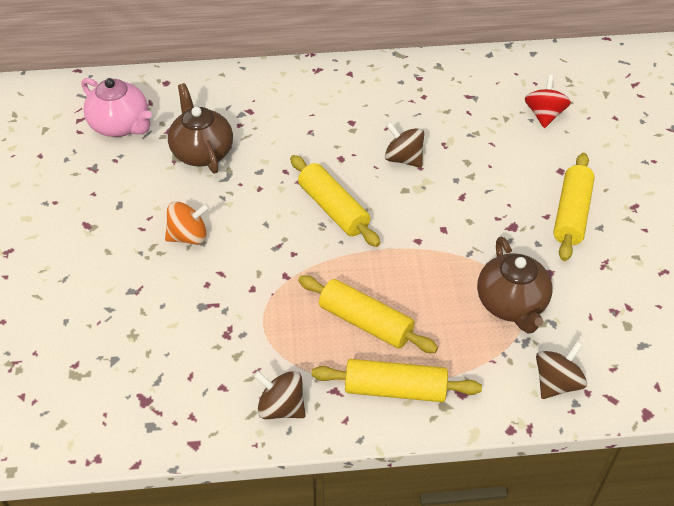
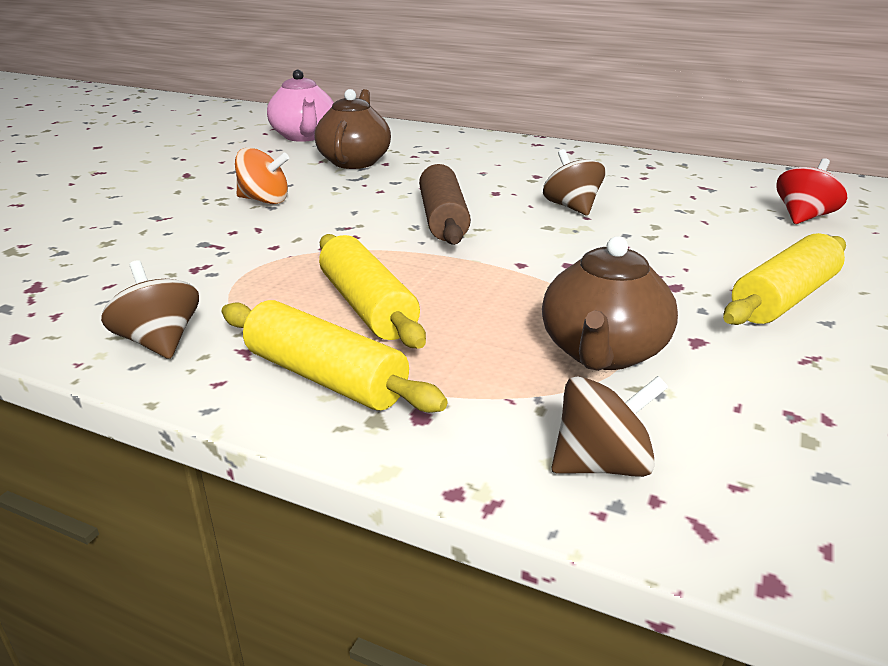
camera: 30 degrees right, 20 degrees down
(333, 209) = (443, 219): yellow rolling pin -> brown rolling pin

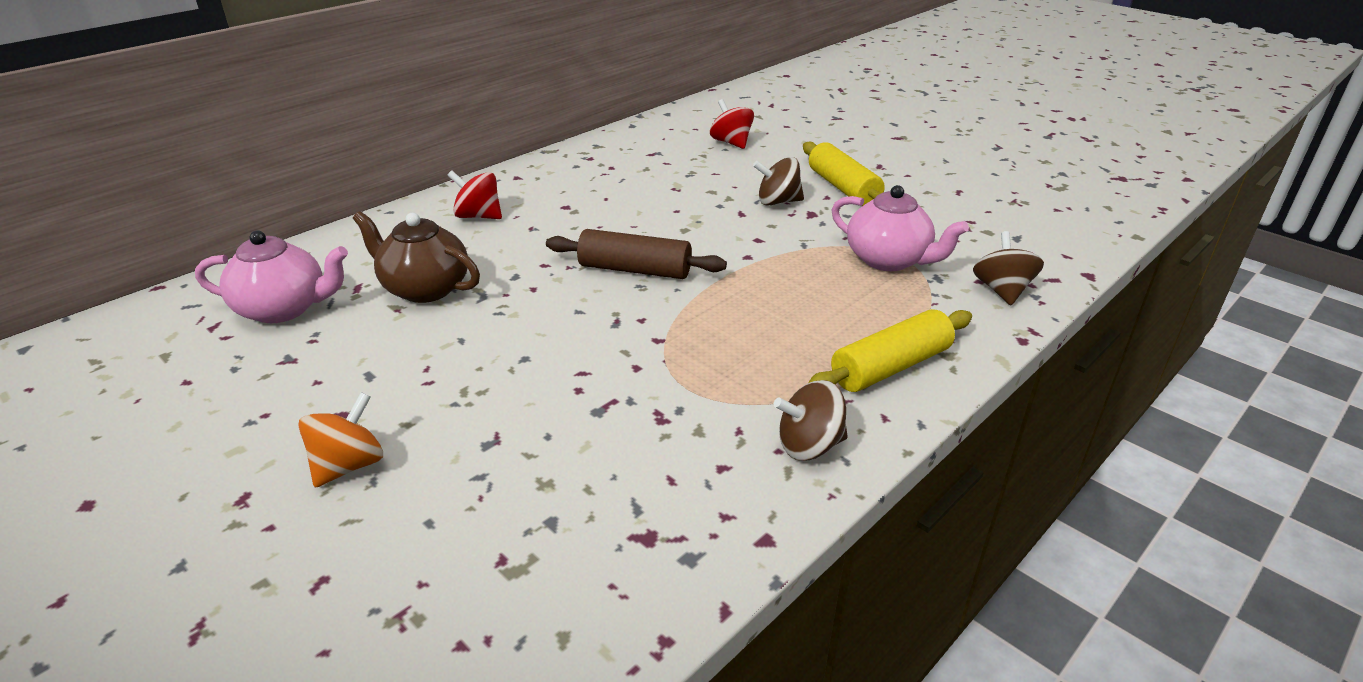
camera: 70 degrees left, 5 degrees up
(264, 200) = (500, 361): orange spinning top -> orange spinning top (349, 465)
(367, 307) = (789, 334): yellow rolling pin -> none
(483, 153) = (478, 216): none -> red spinning top
(572, 207) = (652, 210): brown spinning top -> brown spinning top (778, 202)
(602, 353) = (889, 260): brown teapot -> pink teapot

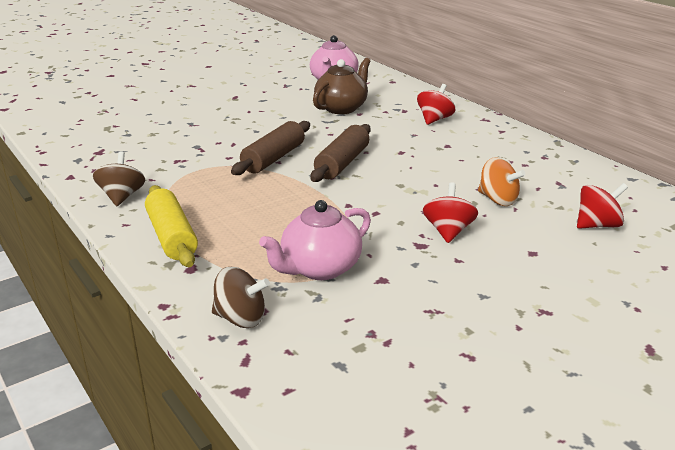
camera: 100 degrees right, 5 degrees down
(349, 465) = (197, 99): orange spinning top -> orange spinning top (498, 200)
(632, 324) = (274, 158): none -> brown rolling pin
(778, 202) = (448, 231): brown spinning top -> red spinning top
(843, 188) = (479, 273): yellow rolling pin -> none

